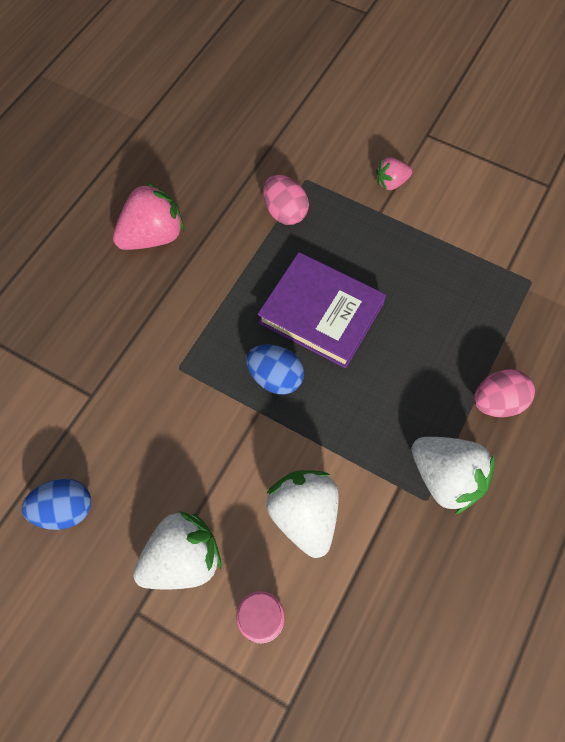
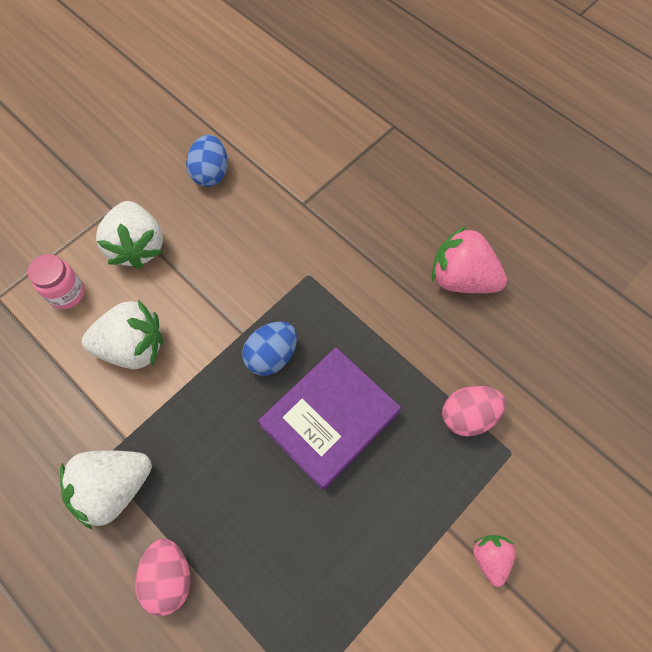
camera: 105 degrees right, 0 degrees up
(153, 236) = (462, 278): pink strawberry -> pink strawberry turned 135 degrees clockwise

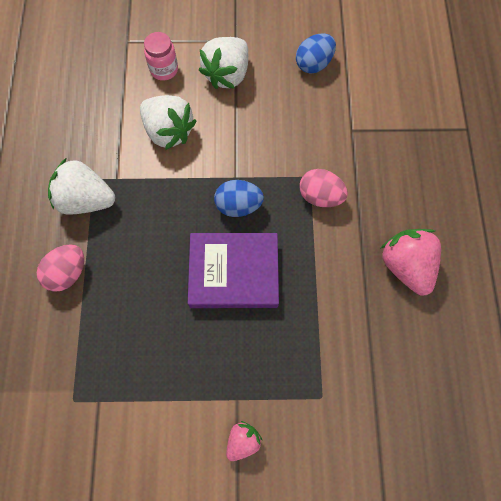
camera: 45 degrees right, 5 degrees up
(468, 416) = (317, 350): pink egg -> pink egg (320, 196)

